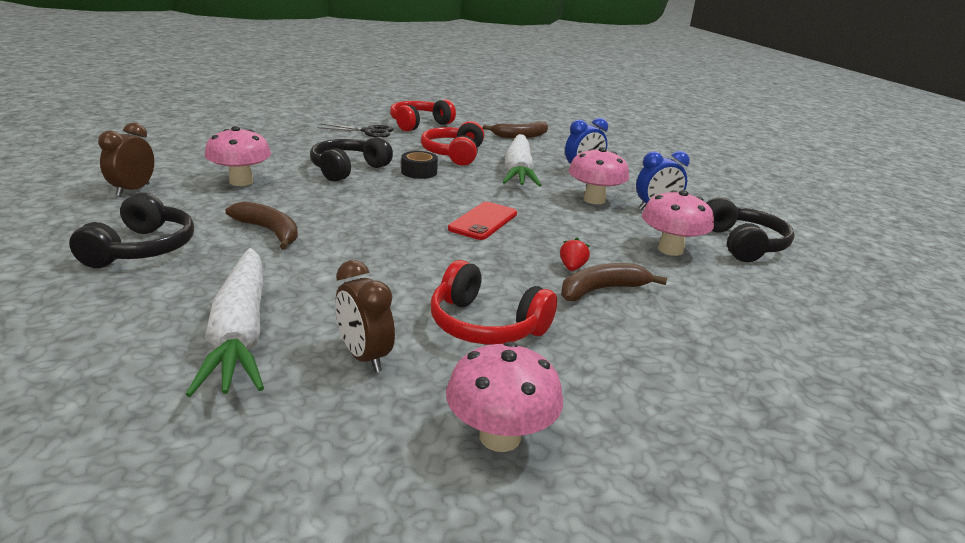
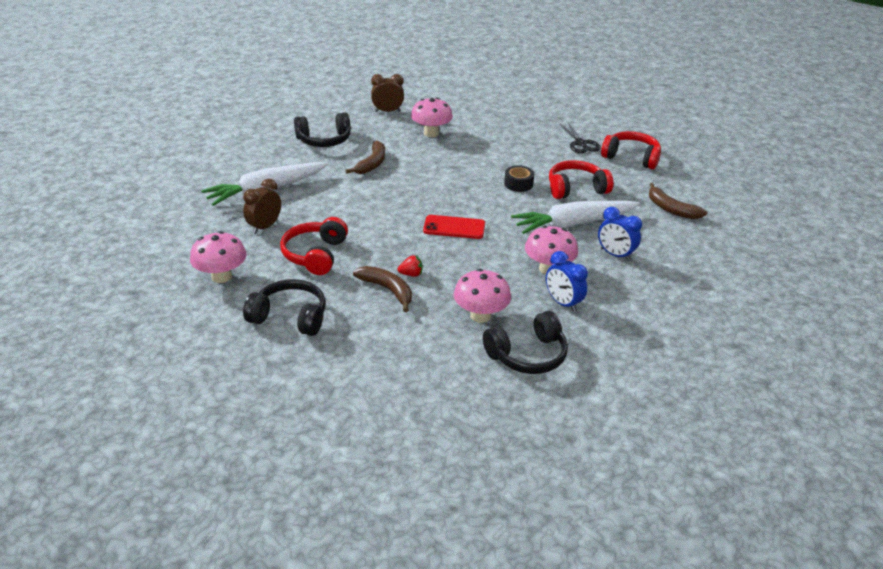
camera: 70 degrees right, 10 degrees up
(348, 169) = (491, 158): black headphones -> black headphones (290, 317)

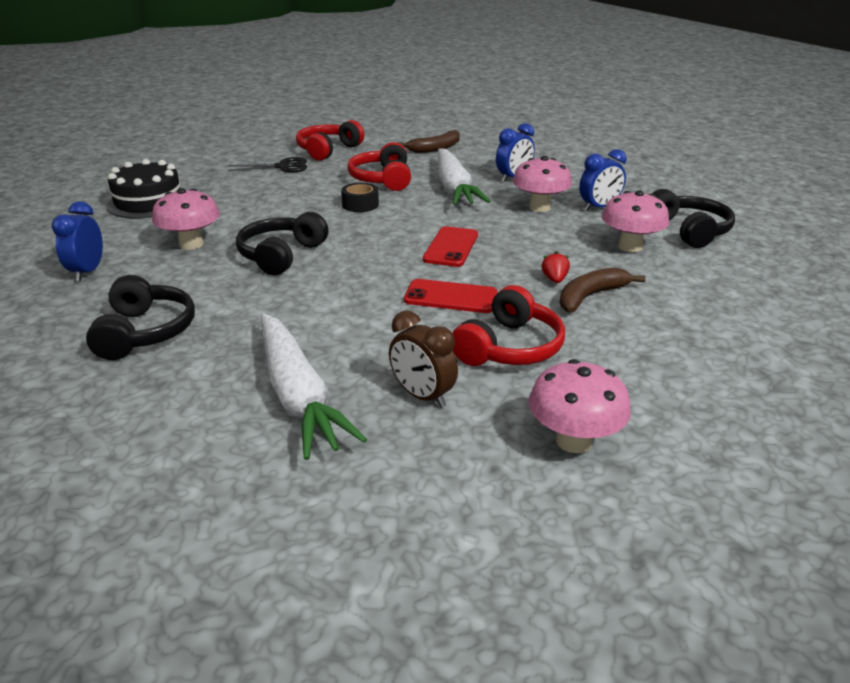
camera: 80 degrees left, 5 degrees down
(290, 317) = (667, 371): black headphones -> black headphones (281, 255)
(315, 255) = (509, 347): red headphones -> red headphones turned 75 degrees counterclockwise
(372, 164) = (257, 292): brown banana -> none
(377, 231) = (450, 297): none -> red phone
(387, 111) = (87, 272): brown clock -> blue clock
(490, 108) = (148, 202): none -> black cake

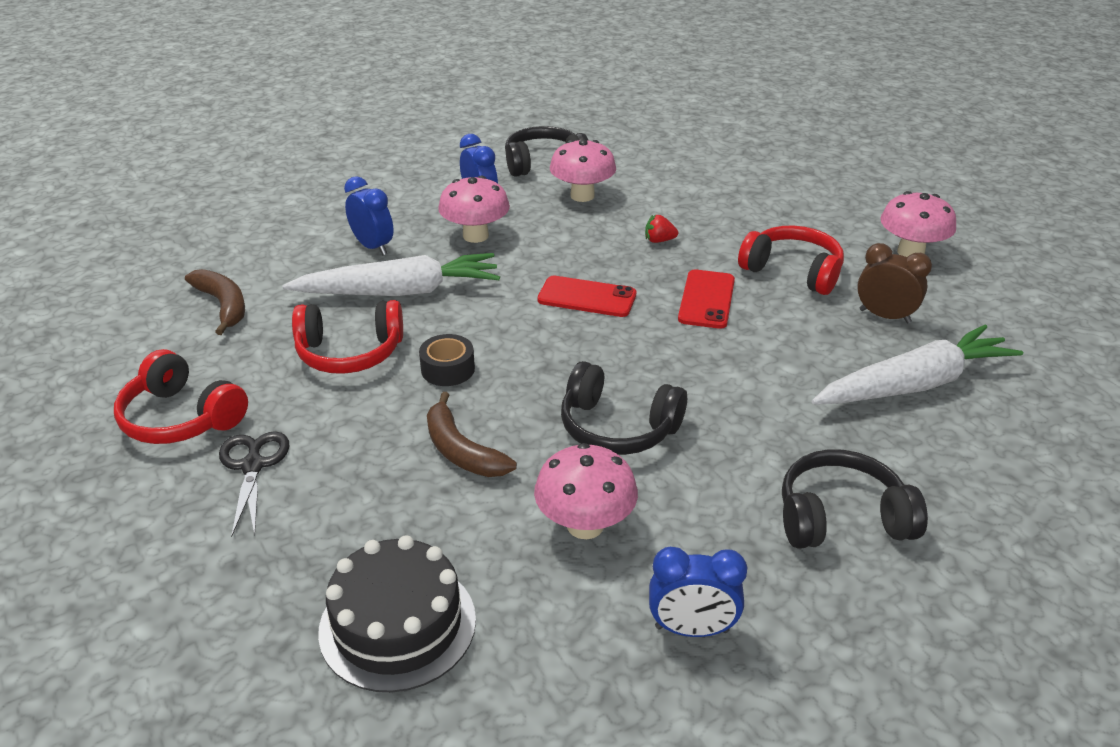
camera: 90 degrees left, 5 degrees up
(422, 396) = (884, 316): brown clock -> brown clock turned 105 degrees counterclockwise
(590, 296) = (690, 225): brown banana -> brown banana (461, 450)

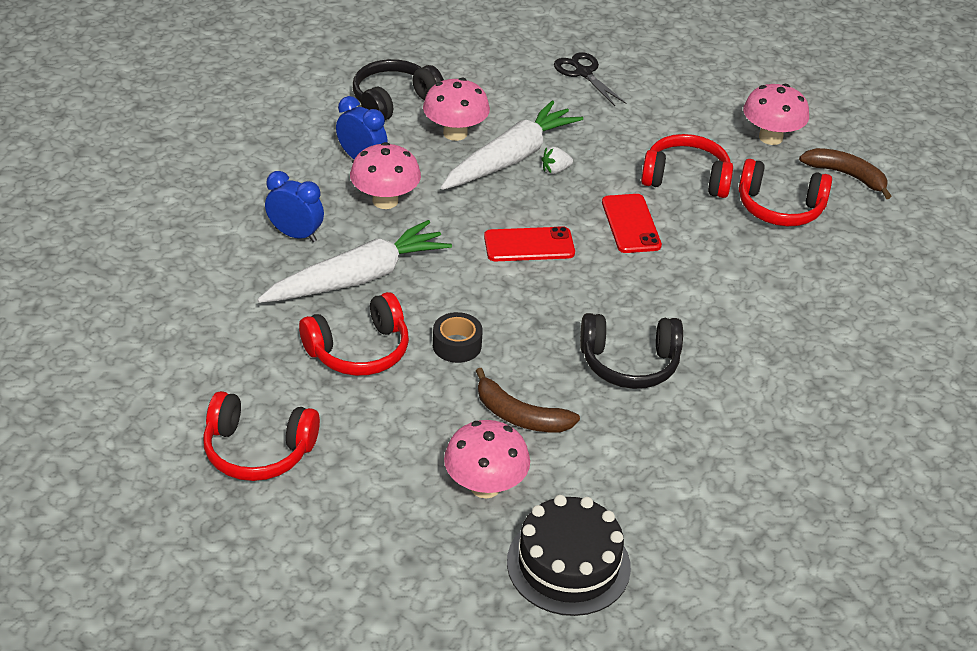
camera: 25 degrees left, 5 degrees up
(223, 305) = (201, 331): brown banana -> brown banana (846, 175)
(253, 466) = (358, 475): black scissors -> black scissors (583, 73)
(585, 525) = (654, 450): pink mushroom -> pink mushroom (485, 486)
(659, 240) = (555, 170): red strawberry -> white strawberry
(691, 629) = (773, 505): blue clock -> none
(841, 518) = (830, 394): black headphones -> none
(884, 316) = (779, 208): brown clock -> red headphones
(914, 384) = (829, 267): white carrot -> white carrot (510, 158)

